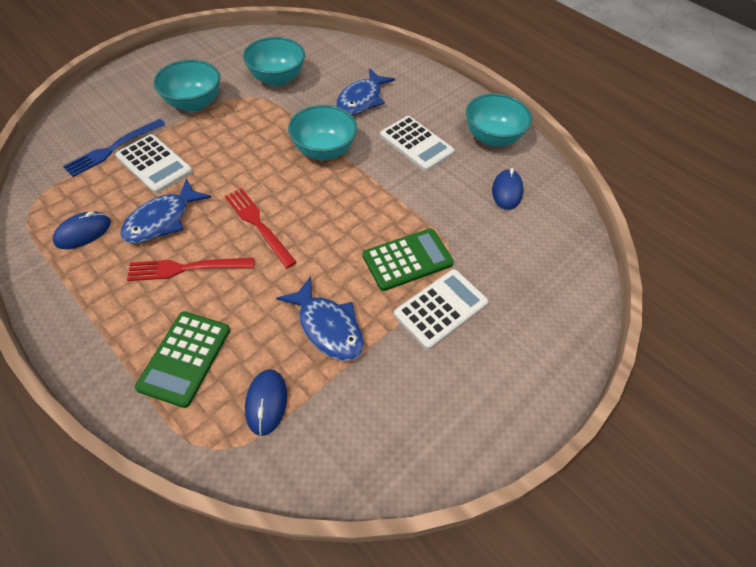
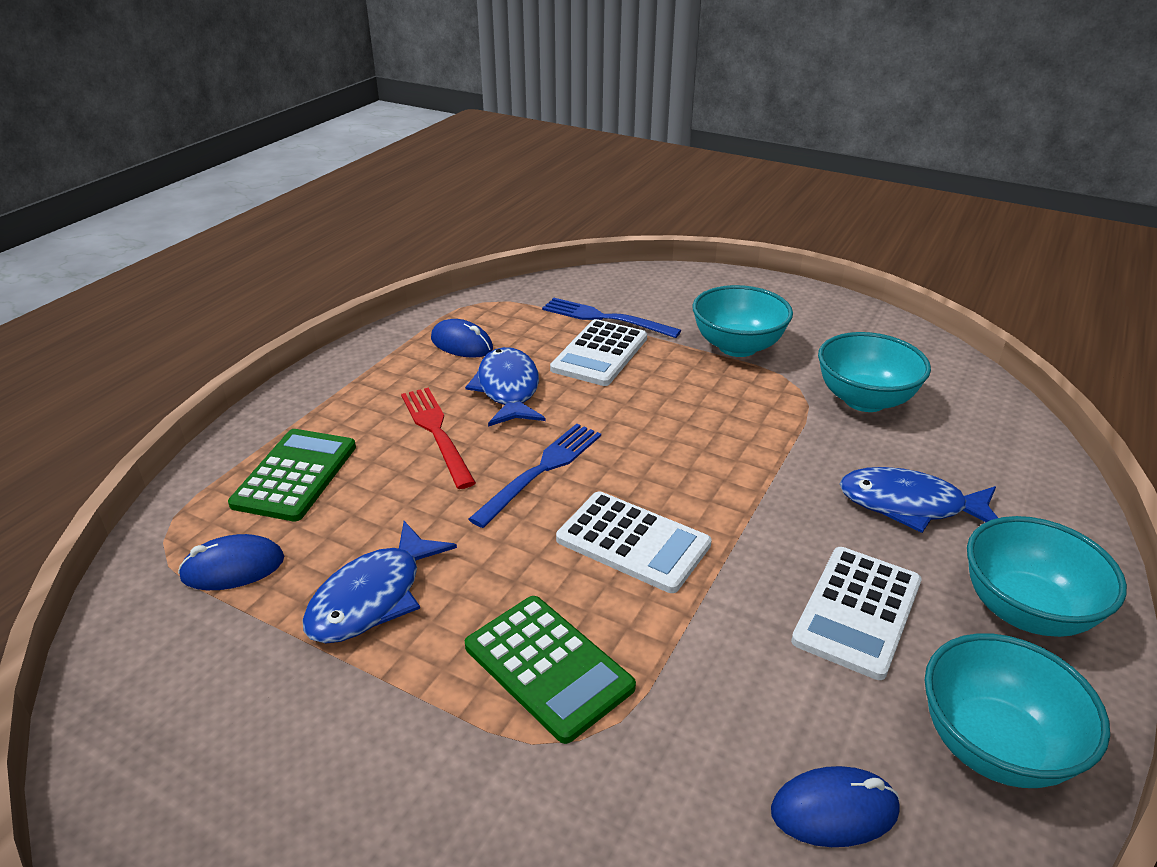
camera: 75 degrees right, 20 degrees down
(162, 220) = (508, 389): blue fish -> blue fish turned 60 degrees clockwise
(185, 358) = (295, 475): green calculator -> green calculator turned 105 degrees clockwise
(257, 224) = (542, 469): red fork -> blue fork
(324, 150) = (741, 494): turquoise bowl -> turquoise bowl (1025, 610)
(441, 308) = (450, 745): white calculator -> white calculator (633, 542)

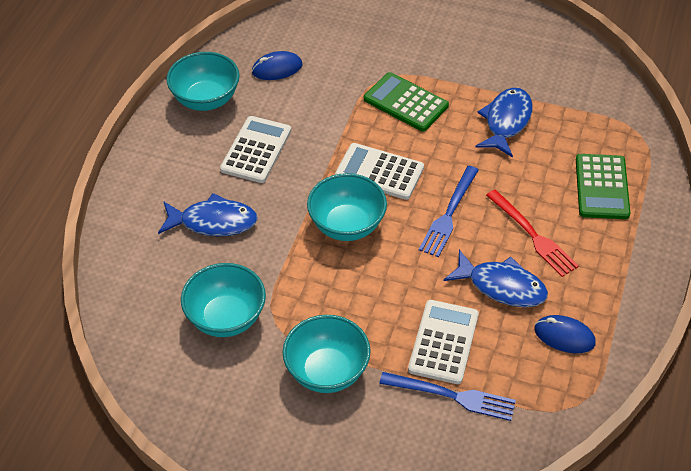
camera: 170 degrees right, 15 degrees up
(233, 568) = (589, 126): blue mouse -> none
(508, 389) = (501, 286): blue fish -> blue fish turned 45 degrees counterclockwise
(1025, 610) = (168, 163): turquoise bowl -> turquoise bowl (347, 225)

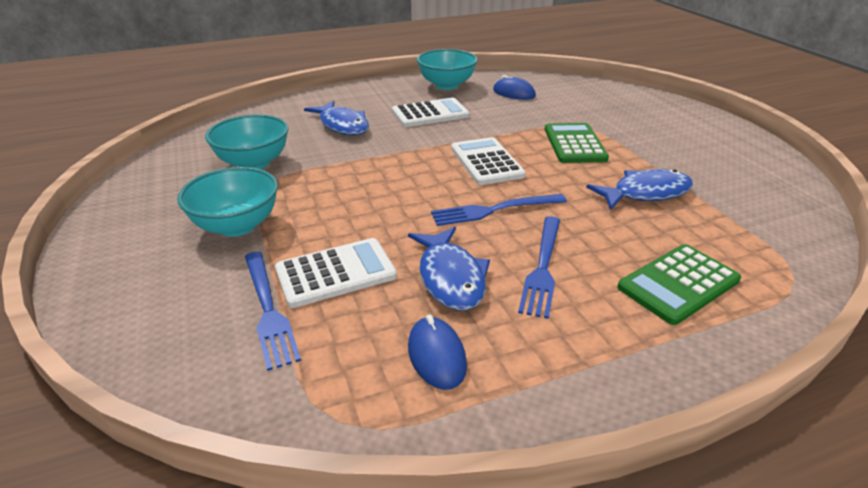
camera: 50 degrees right, 15 degrees down
(347, 225) = (410, 171): turquoise bowl -> none
(533, 236) = (542, 268): red fork -> blue fork

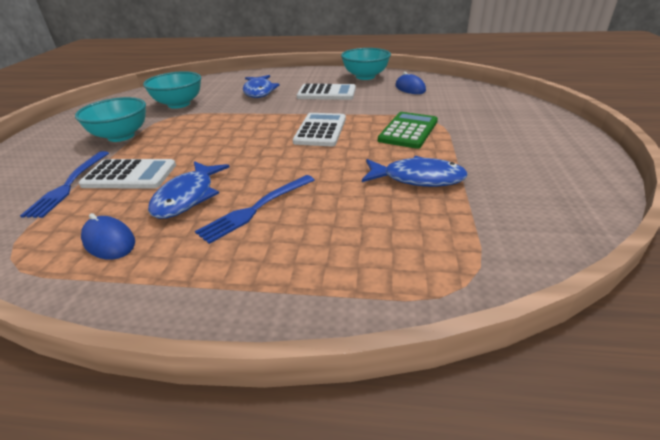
camera: 30 degrees right, 0 degrees up
(436, 356) = (109, 241): blue mouse -> blue mouse turned 60 degrees counterclockwise
(493, 210) = (278, 162): blue fork -> none
(678, 284) = (344, 253): green calculator -> none

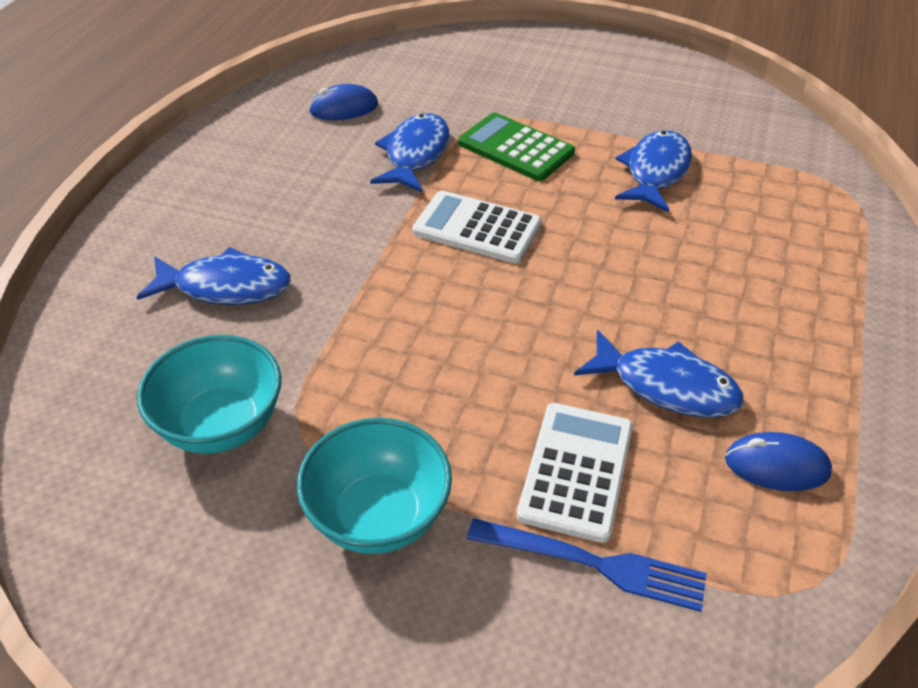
camera: 80 degrees left, 10 degrees up
(109, 241) = (776, 466): blue mouse -> blue mouse turned 45 degrees clockwise
(255, 209) = (709, 315): blue fork -> none
(326, 93) = (303, 198): white calculator -> none
(365, 77) = (243, 139): turquoise bowl -> none
(380, 108) = (415, 154): none -> blue fish

